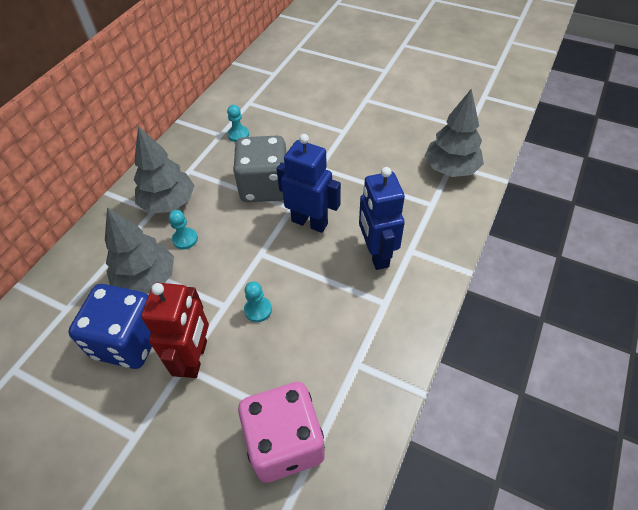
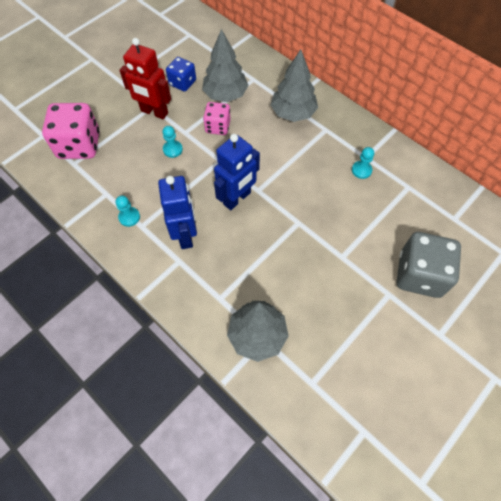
camera: 105 degrees right, 10 degrees up
(128, 341) = (182, 83): blue dice -> blue dice, size x0.58
(185, 239) = (252, 118): turquoise pawn -> turquoise pawn (129, 217)
(206, 271) = (218, 127): none -> pink dice
(265, 187) = (288, 176): grey dice -> grey dice (419, 275)
(376, 254) = (185, 235): blue robot -> blue robot turned 75 degrees clockwise

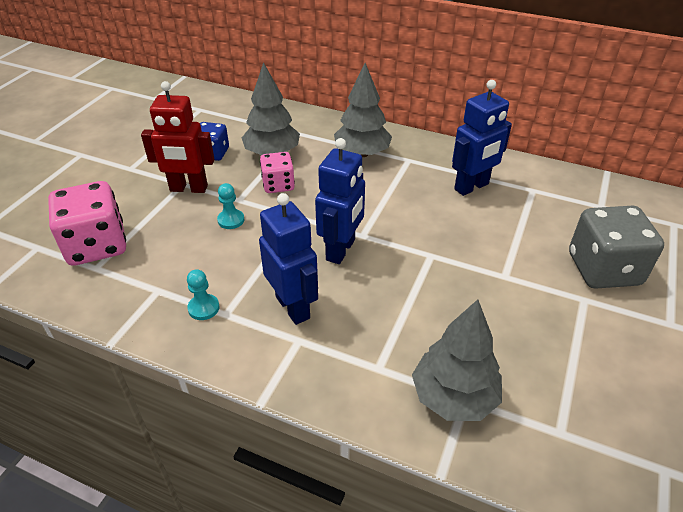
camera: 20 degrees left, 20 degrees down
(361, 170) = (472, 187): turquoise pawn -> blue robot

